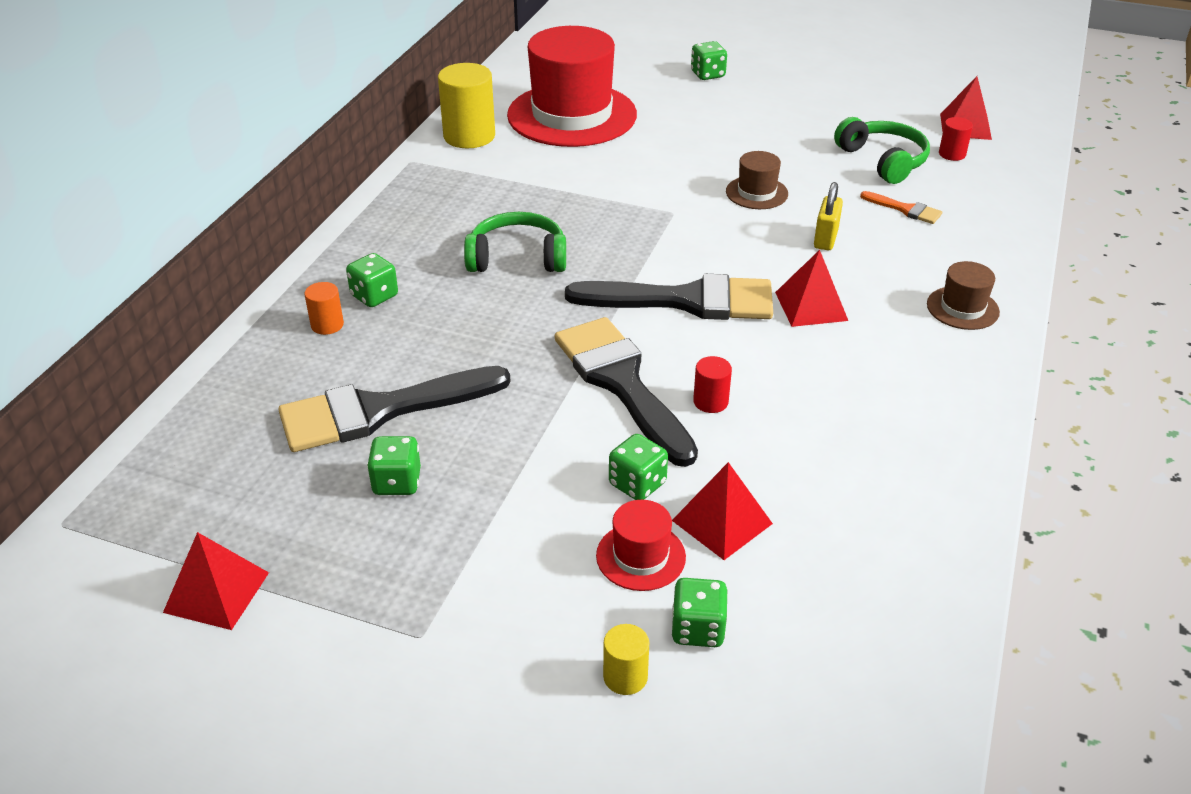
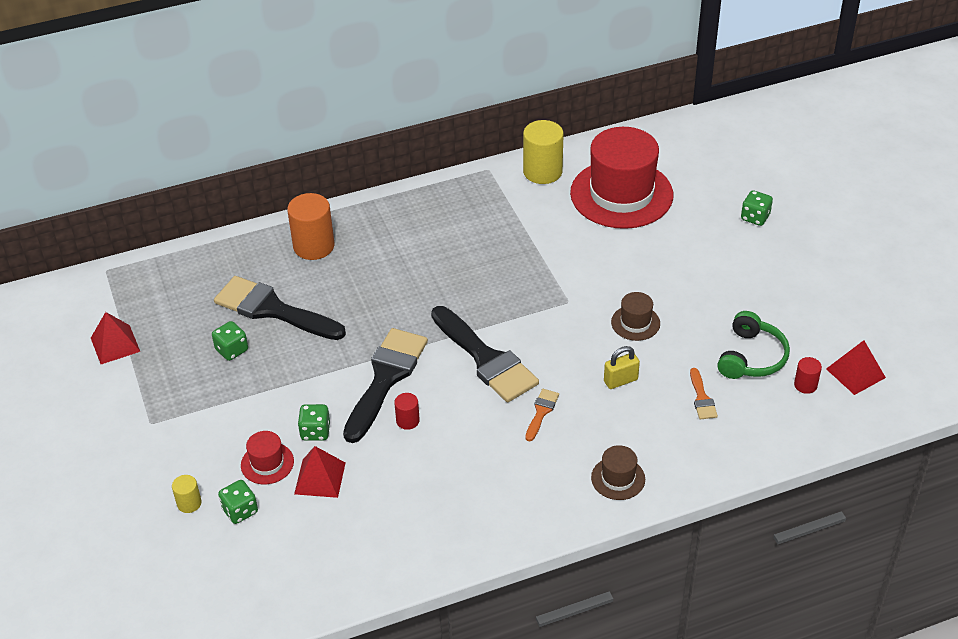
camera: 50 degrees right, 5 degrees up
(327, 325) = (314, 246): orange cylinder -> orange cylinder, size x1.99
(374, 296) = (354, 245): green dice -> none
(517, 258) = (447, 271): green headphones -> none
(811, 306) = (541, 412): red pyramid -> orange brush

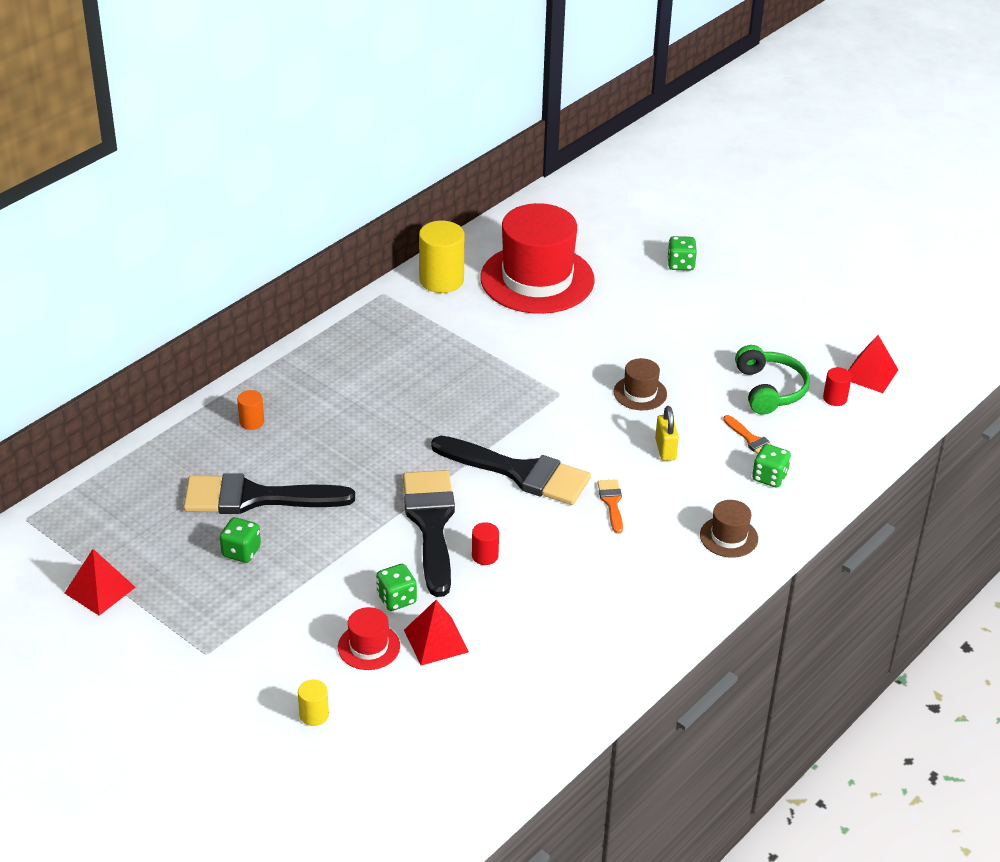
camera: 30 degrees left, 5 degrees down
(240, 511) = (376, 702): green dice -> green dice (769, 477)
(314, 246) = (252, 422): orange cylinder -> orange cylinder, size x0.50
(620, 380) = (665, 449): yellow padlock -> yellow padlock turned 45 degrees counterclockwise

